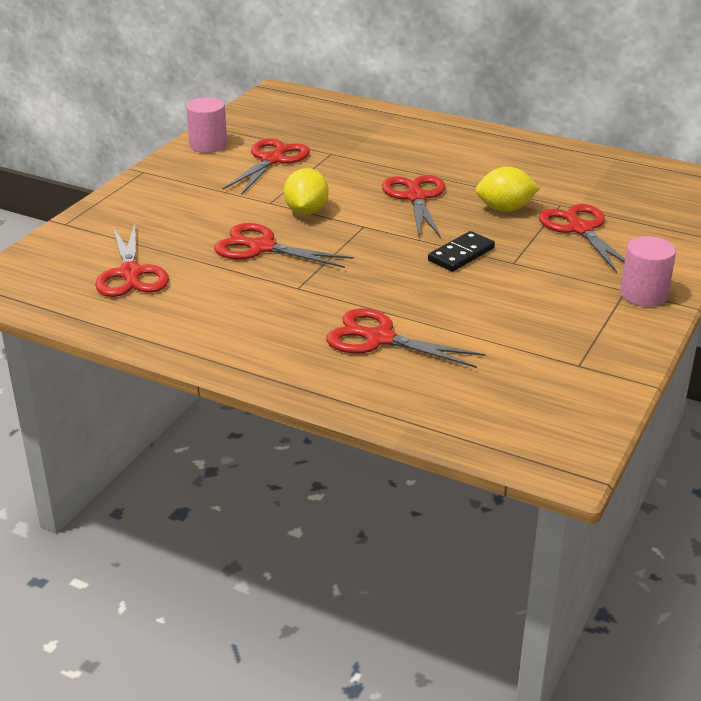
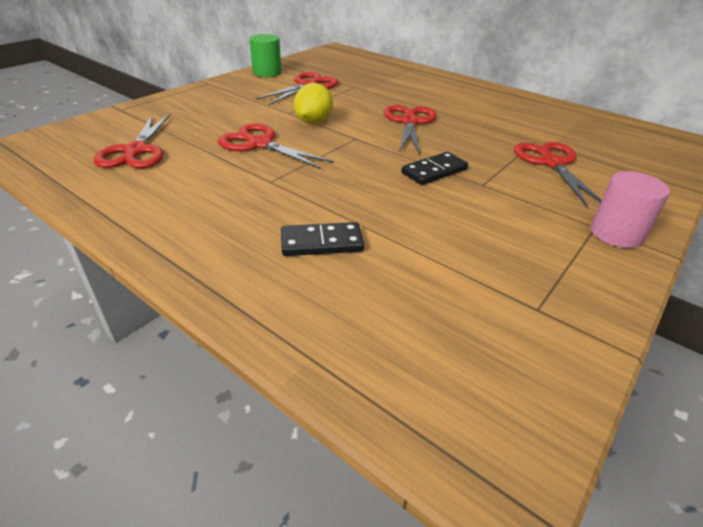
camera: 10 degrees right, 5 degrees up
(208, 145) = (267, 72): pink cylinder -> green cylinder
(379, 339) = (321, 242): red scissors -> black domino
(505, 209) = (484, 139): yellow lemon -> none

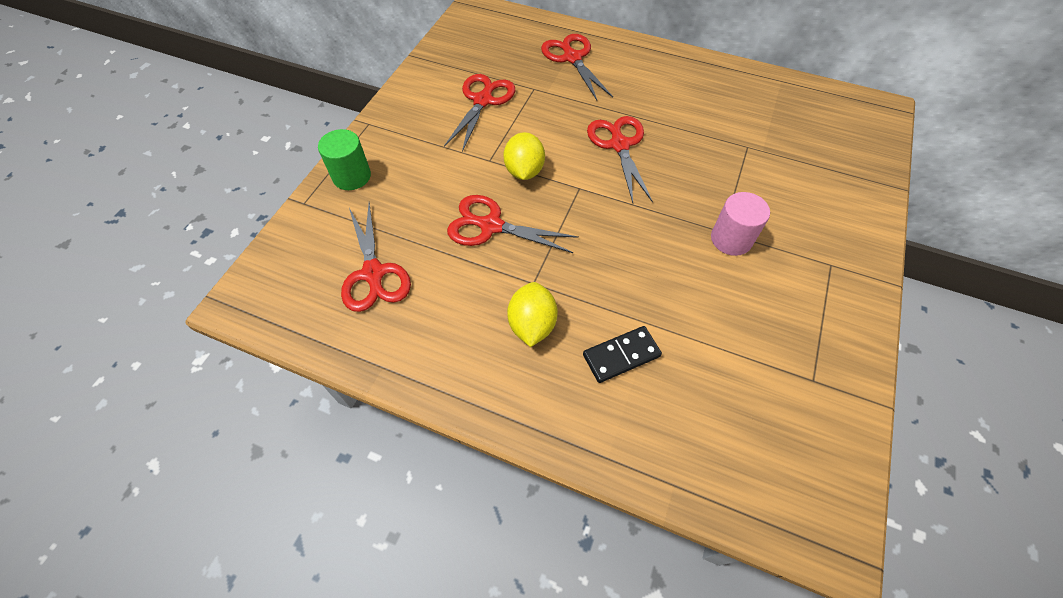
camera: 15 degrees left, 20 degrees up
(248, 205) = (532, 324): none -> yellow lemon
(267, 72) = (423, 83): green cylinder -> green cylinder (352, 176)
(434, 171) = (674, 223): black domino -> none
(551, 163) = (772, 180): red scissors -> red scissors (572, 58)
(616, 233) = (849, 270): pink cylinder -> pink cylinder (731, 239)

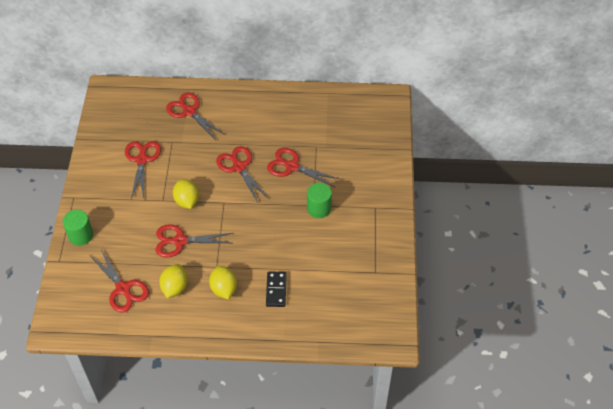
camera: 20 degrees left, 5 degrees down
(453, 296) = (175, 287): none -> yellow lemon
(621, 355) = (276, 290): black domino -> black domino turned 45 degrees counterclockwise
(701, 165) = (291, 166): none -> red scissors
(731, 239) = (319, 208): pink cylinder -> green cylinder

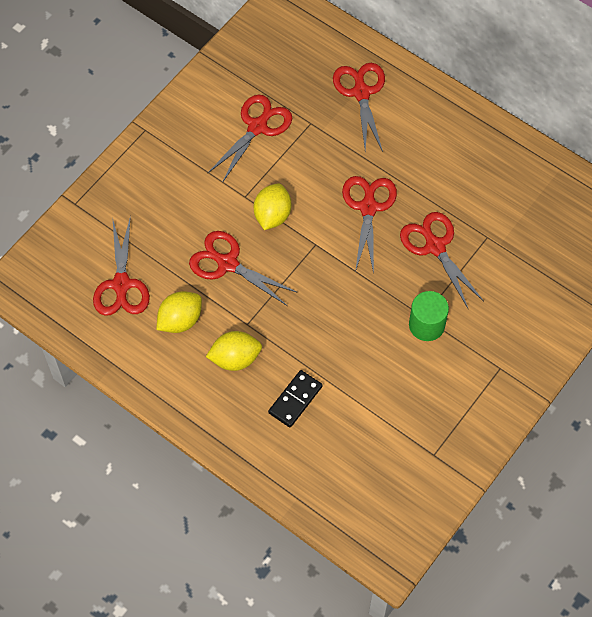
camera: 35 degrees right, 10 degrees up
(80, 235) = (120, 185): green cylinder -> none
(224, 289) = (235, 358): yellow lemon -> yellow lemon turned 60 degrees clockwise

